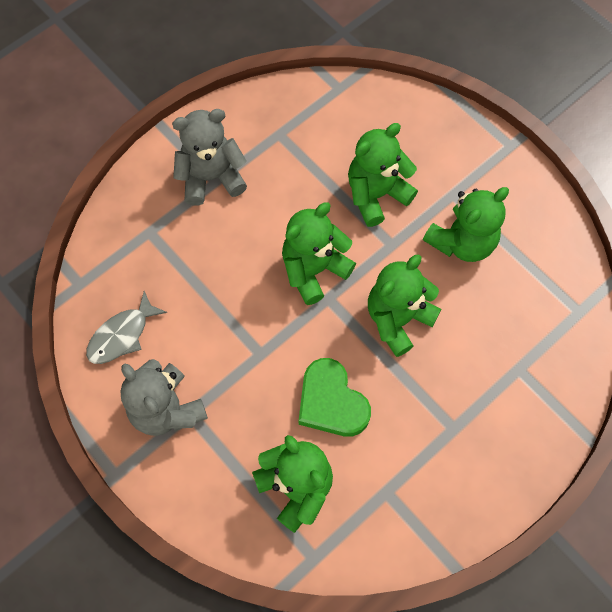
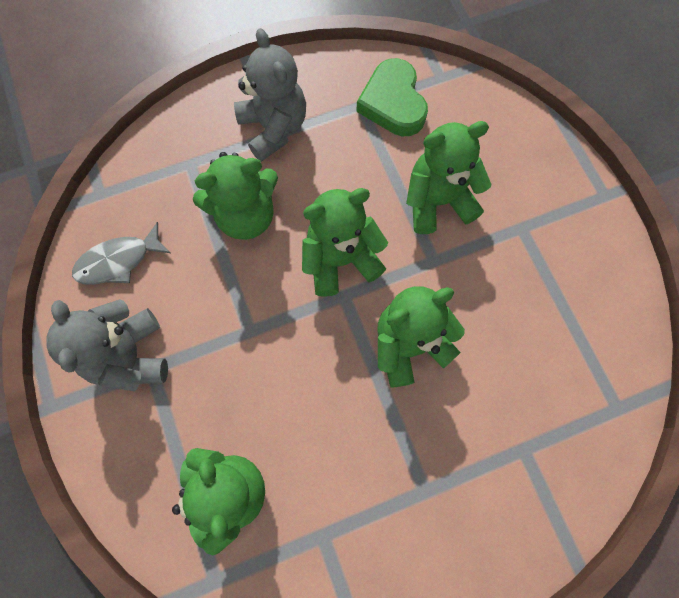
camera: 20 degrees right, 5 degrees up
(211, 177) = (274, 128): grey teddy bear -> grey teddy bear turned 60 degrees clockwise
(331, 402) = (302, 411): green heart -> green heart (393, 103)
(462, 242) = (512, 283): green teddy bear -> green teddy bear (246, 215)

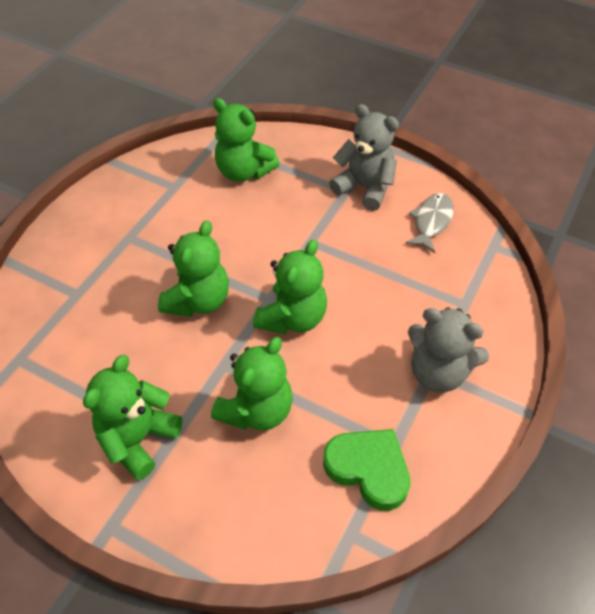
camera: 140 degrees right, 20 degrees down
(246, 215) = (386, 299): green teddy bear -> green teddy bear (138, 439)

